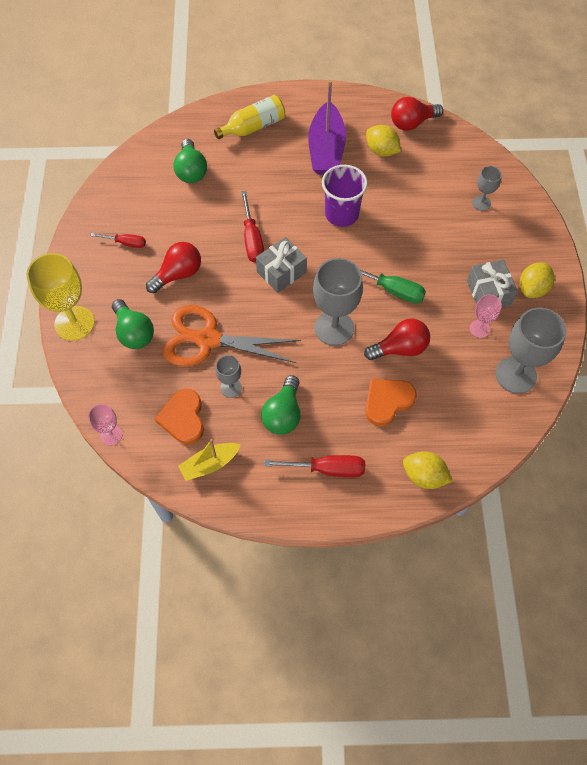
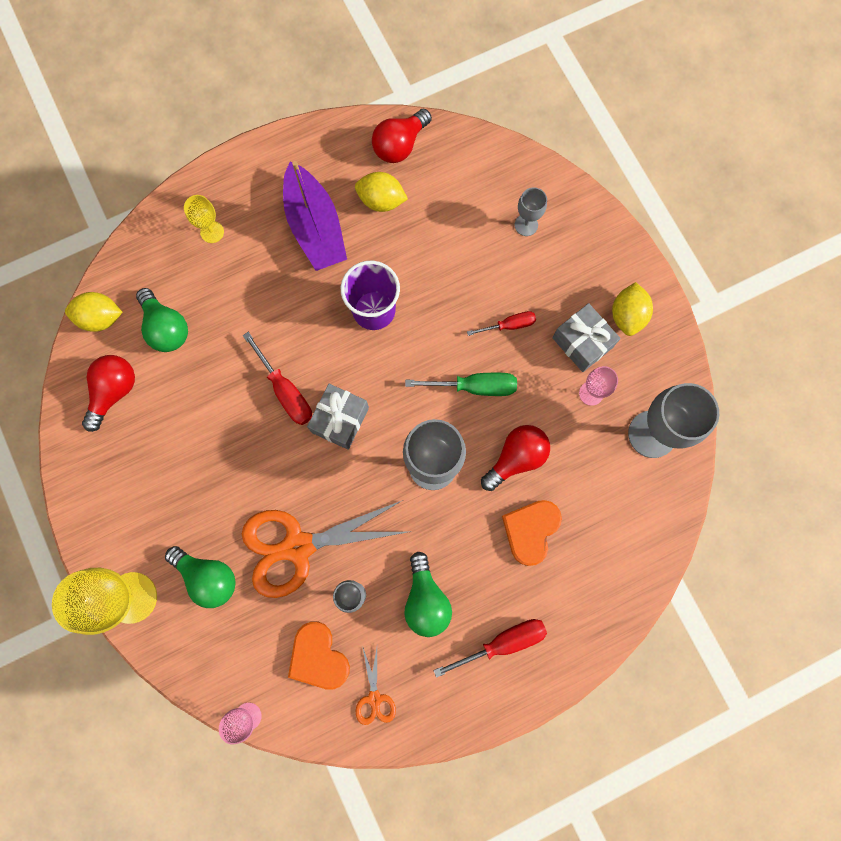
camera: 25 degrees left, 15 degrees up
(125, 243) = (137, 463): red screwdriver -> red screwdriver (509, 325)
(178, 274) = (221, 477): red light bulb -> red light bulb (114, 392)
(210, 464) = (374, 698): yellow boat -> orange scissors
(253, 127) = (212, 232): yellow bottle -> yellow goblet
(424, 476) = (606, 602): yellow lemon -> yellow lemon (101, 318)

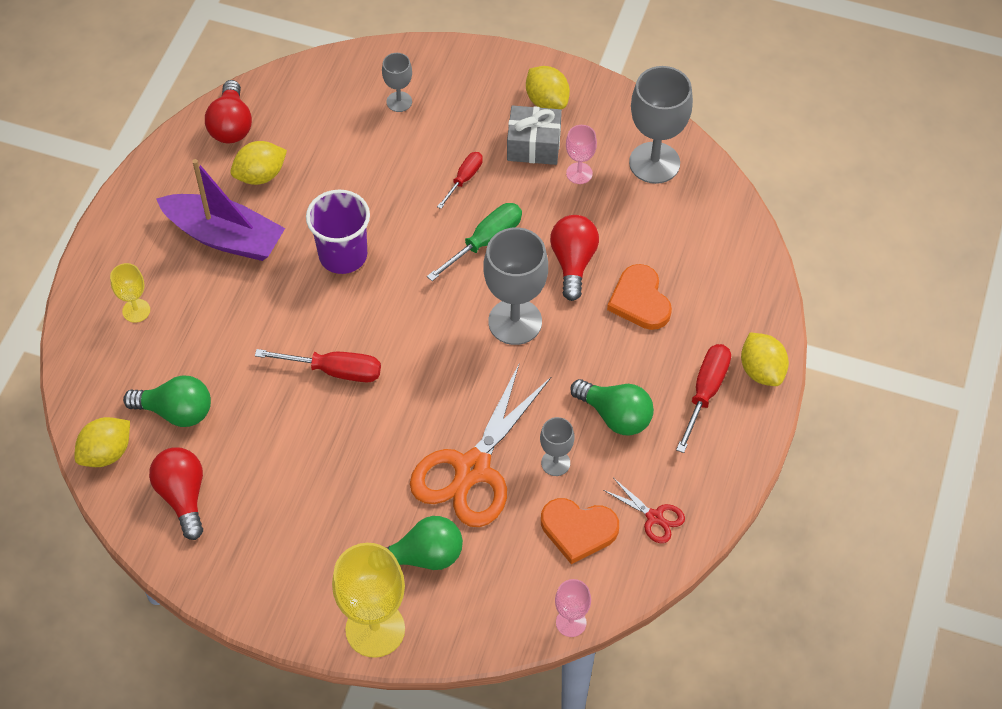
camera: 45 degrees left, 20 degrees down
(340, 420) = (404, 353): grey gift -> none
(374, 698) = (654, 517): orange scissors -> red scissors
(557, 665) = (761, 370): none -> yellow lemon

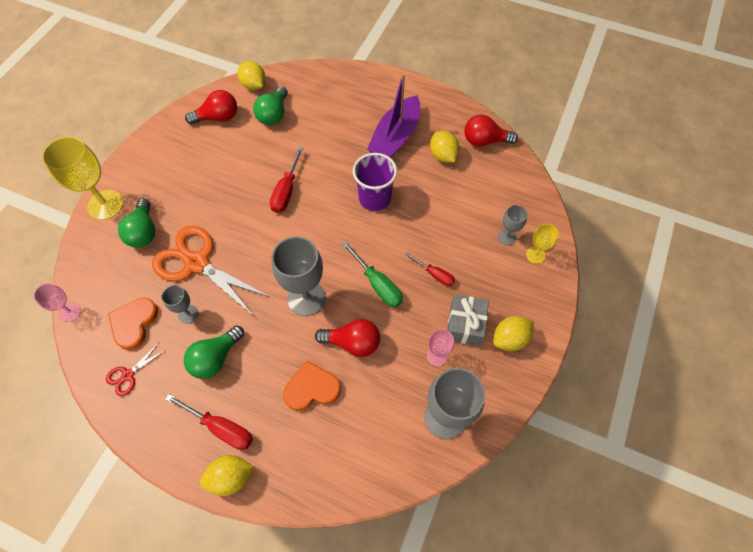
camera: 95 degrees right, 5 degrees up
(136, 310) = (346, 96): yellow goblet -> yellow goblet (535, 255)

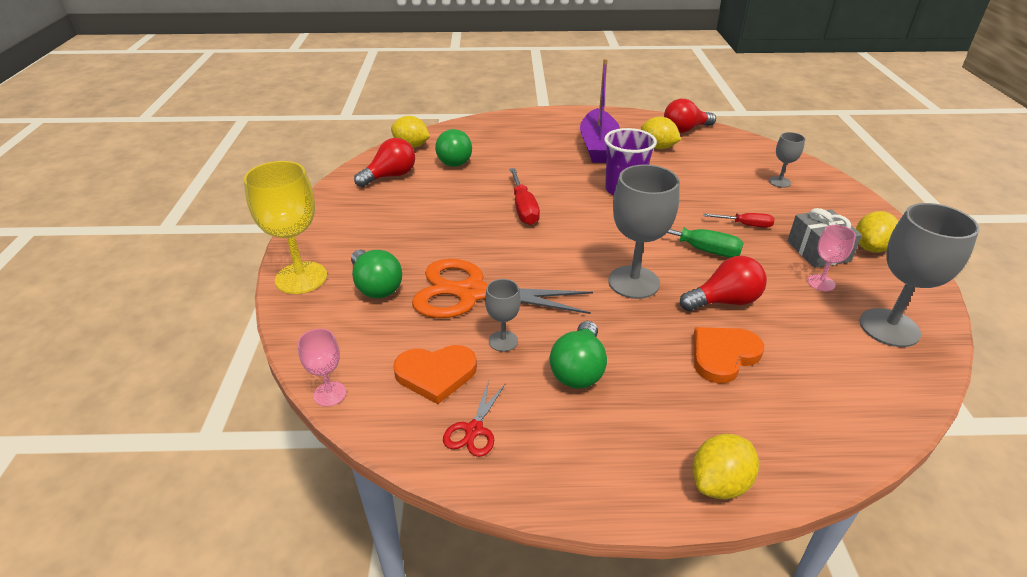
camera: 25 degrees left, 25 degrees down
(134, 323) = (436, 374): orange heart -> orange heart turned 90 degrees counterclockwise
(220, 427) = (653, 436): red screwdriver -> none
(535, 255) = (819, 186): yellow goblet -> none

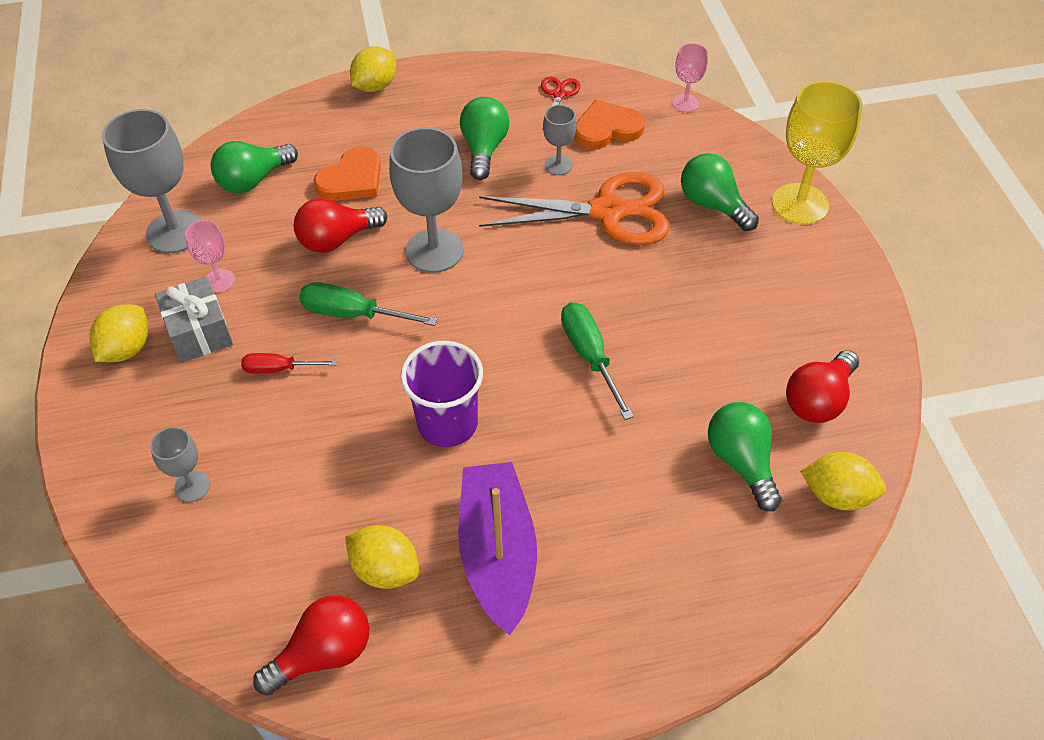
camera: 170 degrees right, 15 degrees up
(523, 208) = (590, 356): red screwdriver -> green screwdriver
(833, 369) = (253, 180): none -> green light bulb

